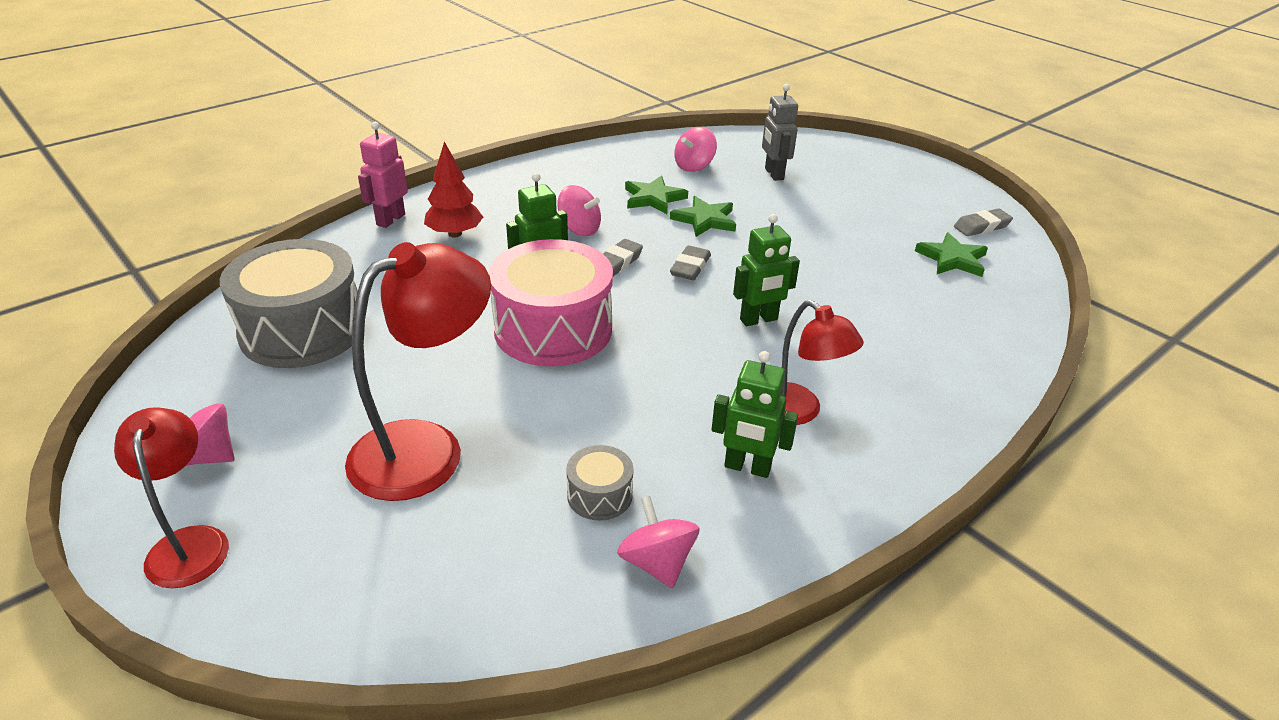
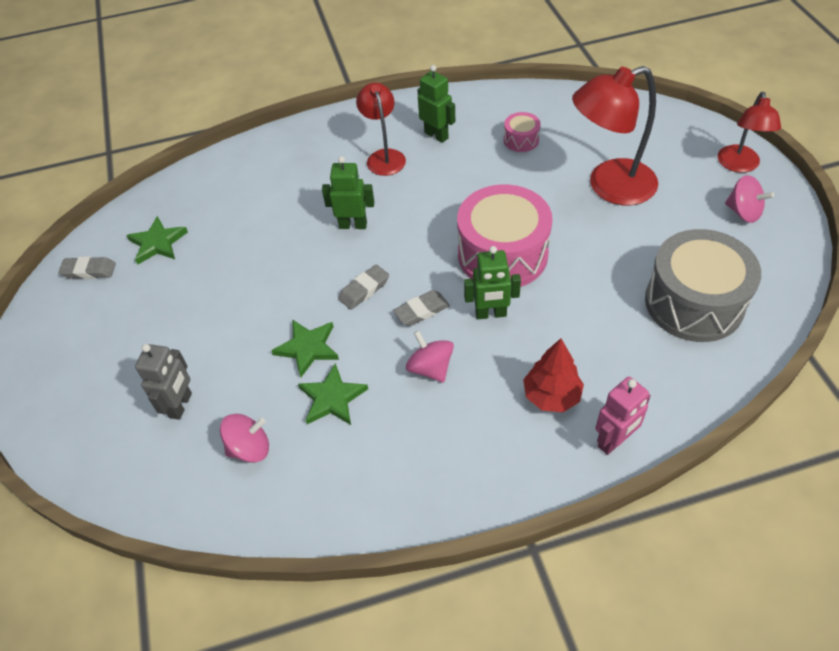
camera: 150 degrees left, 15 degrees up
(599, 495) = (521, 140): grey drum -> pink drum
(657, 562) = (508, 107): pink spinning top -> none

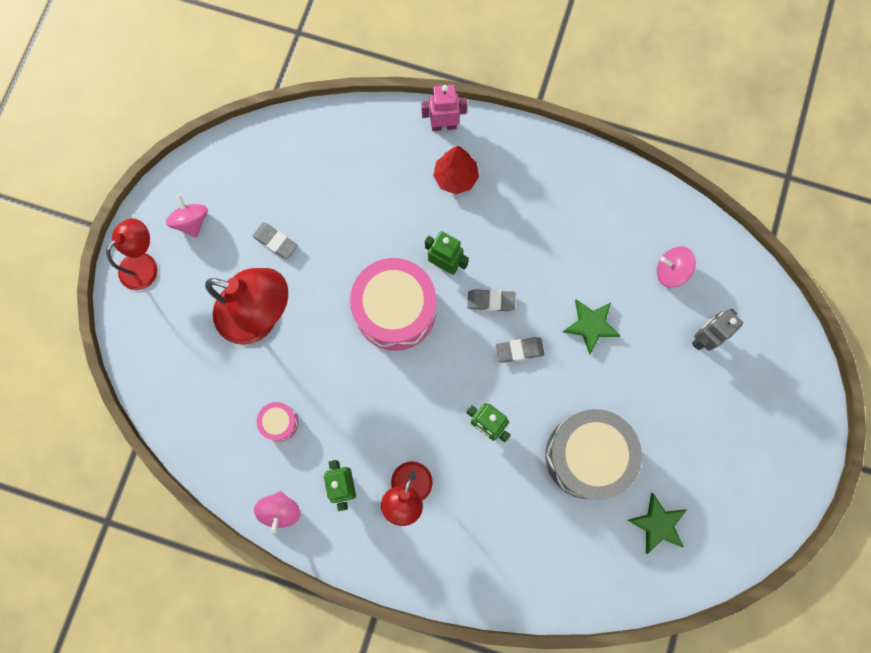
camera: 150 degrees left, 25 degrees up
(89, 271) = (728, 531): grey eraser -> grey eraser (275, 242)
(332, 398) = (597, 272): green star -> none
(430, 368) = (517, 250): pink spinning top -> pink spinning top (280, 511)
(694, 303) = (304, 177): grey drum -> grey drum (587, 456)

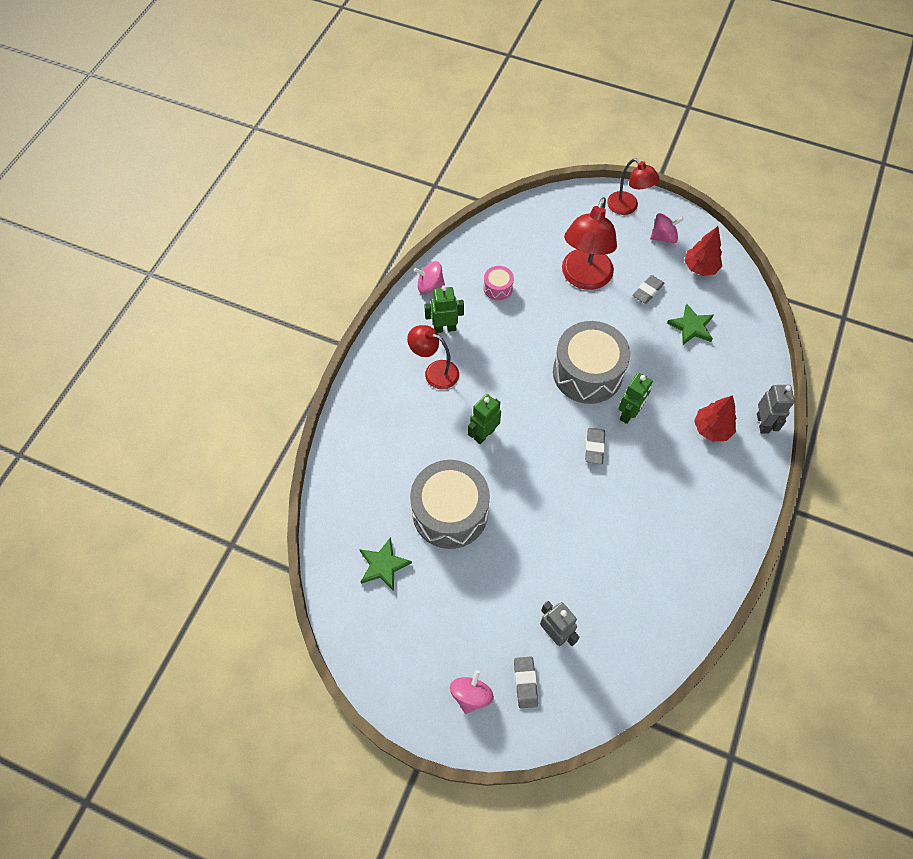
camera: 95 degrees right, 15 degrees down
(237, 180) = (700, 268): none -> red tree
(395, 310) = (587, 373): pink drum -> grey drum
(444, 125) = (763, 423): pink robot -> grey robot
(519, 350) = (548, 466): grey eraser -> grey eraser (525, 683)
(591, 325) = (570, 530): green star -> green star (691, 327)
(671, 271) = (622, 611): pink spinning top -> pink spinning top (471, 695)

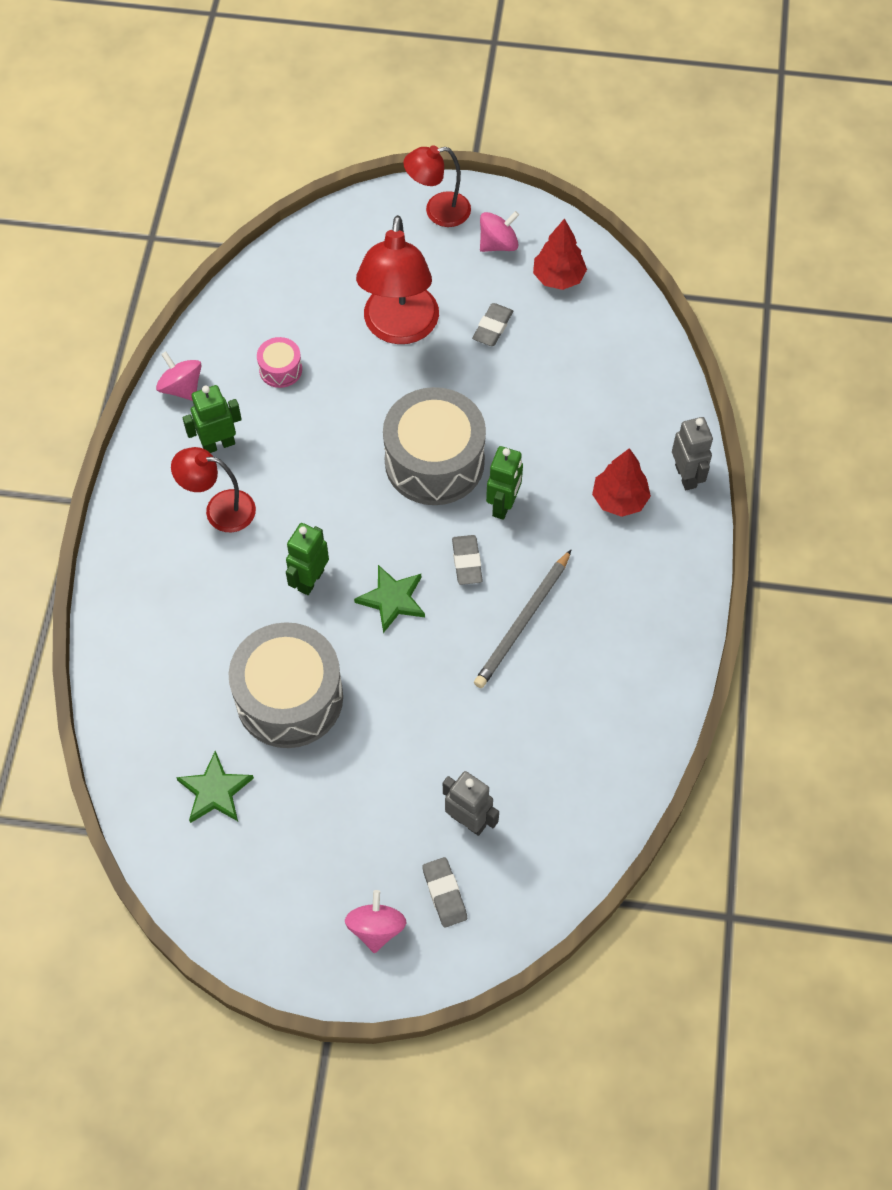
camera: 15 degrees left, 0 degrees up
(430, 286) = (181, 388): pink spinning top -> pink spinning top turned 60 degrees clockwise
(624, 499) = (523, 622): none -> grey pencil
(627, 207) = (438, 211): red lamp -> red lamp turned 135 degrees clockwise
(691, 327) = (563, 364): green star -> green star (392, 599)

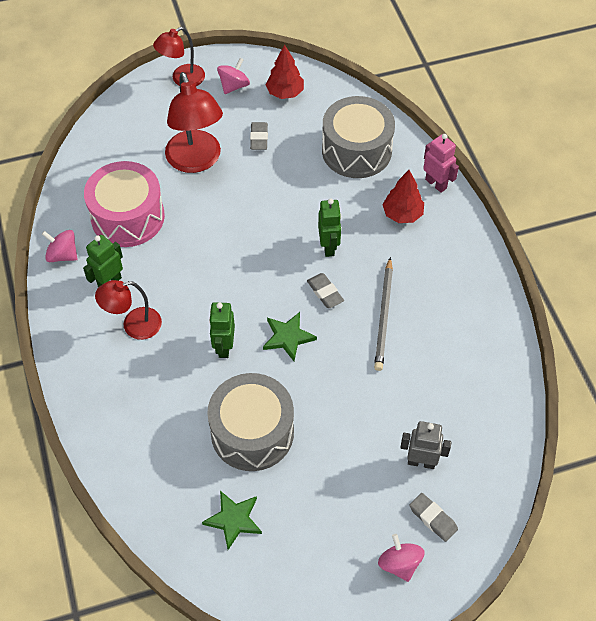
camera: 25 degrees left, 5 degrees down
(280, 369) = (128, 217): pink drum -> pink drum, size x2.25
(434, 461) = (267, 237): grey drum -> grey drum (356, 150)
(686, 476) = (436, 184): grey robot -> pink robot

